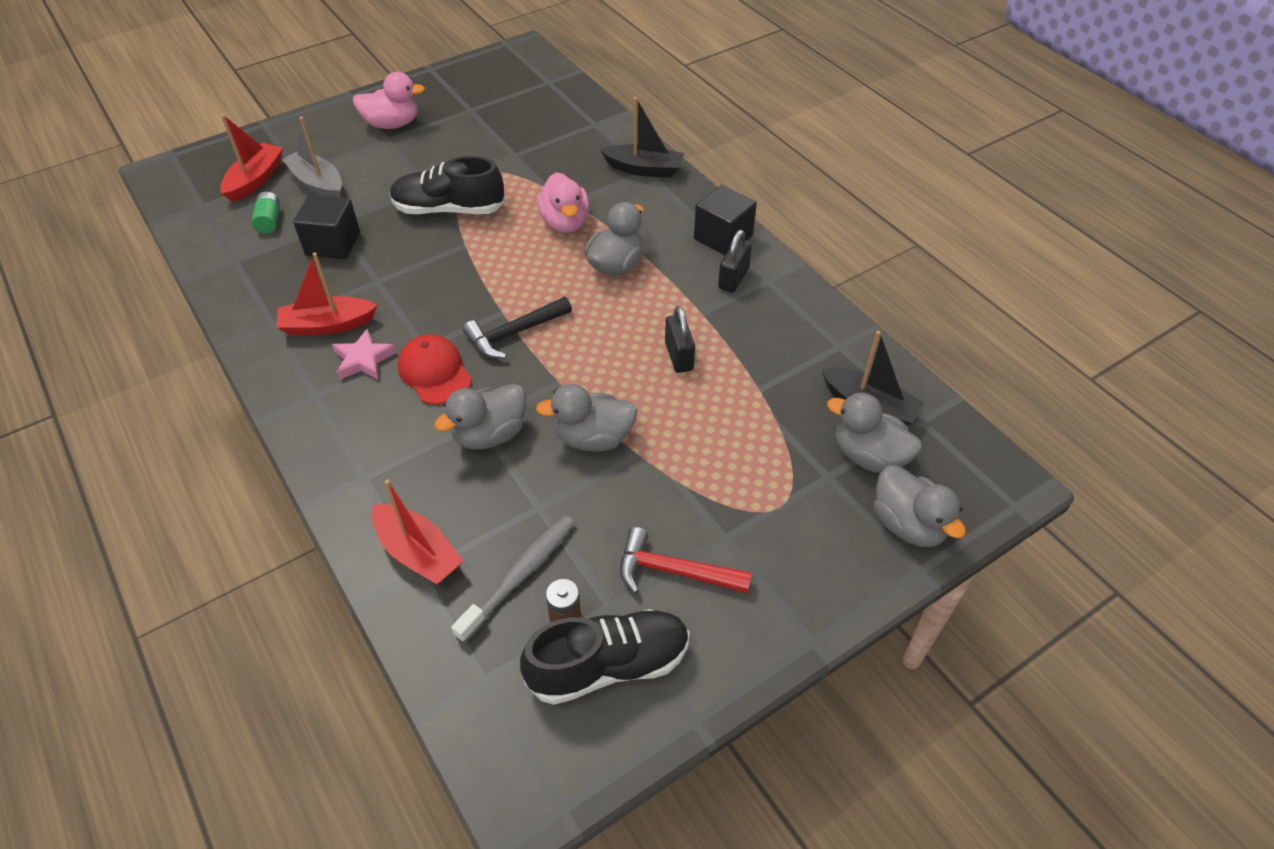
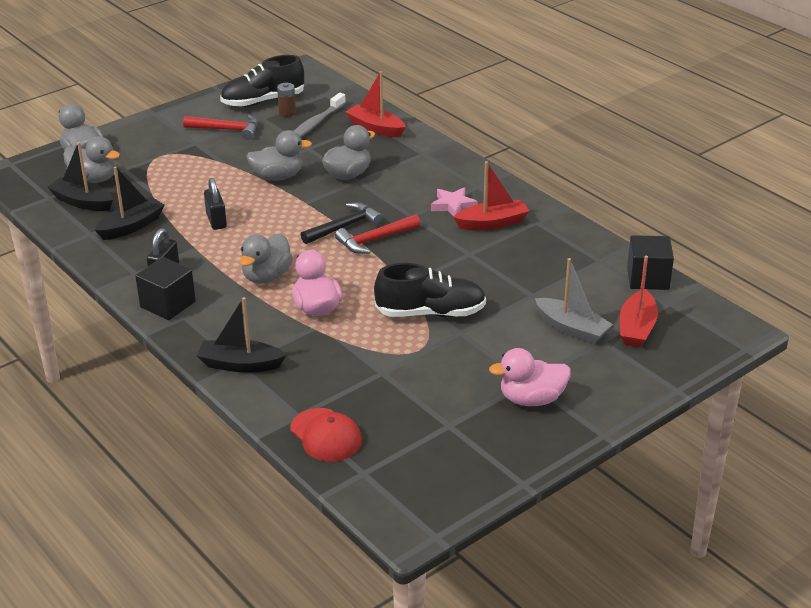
camera: 175 degrees right, 15 degrees down
(269, 221) = (594, 292): green battery -> none
(333, 244) = (523, 278): black cube -> black cube (648, 278)
(434, 372) = (397, 202): red cap -> red cap (326, 435)
(481, 309) = (375, 240): none -> red hammer
(788, 354) = (131, 226): none -> black boat

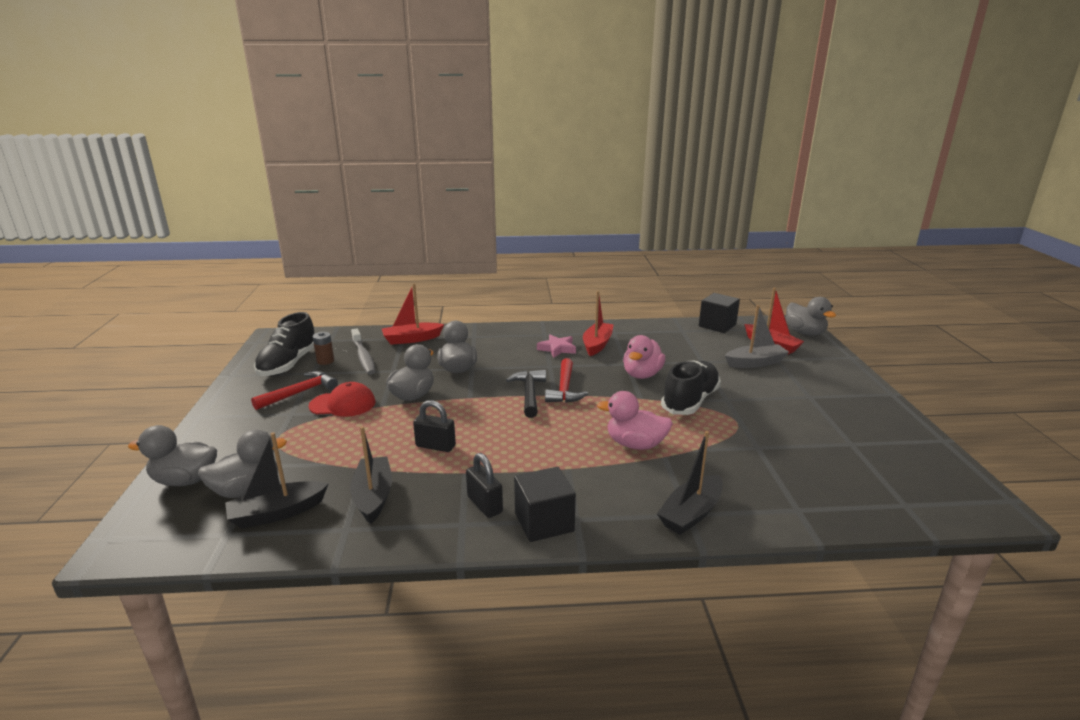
camera: 55 degrees left, 10 degrees down
(266, 276) = (559, 451): grey duck -> grey duck (805, 333)
(326, 435) = (838, 505): red cap -> red cap (343, 404)
(531, 399) = (834, 403): pink duck -> pink duck (642, 375)

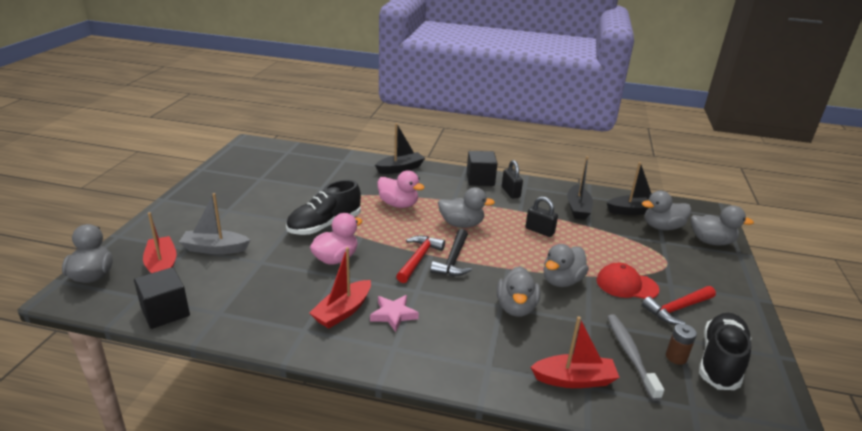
camera: 165 degrees left, 5 degrees up
(538, 434) = (461, 224): none -> grey duck

